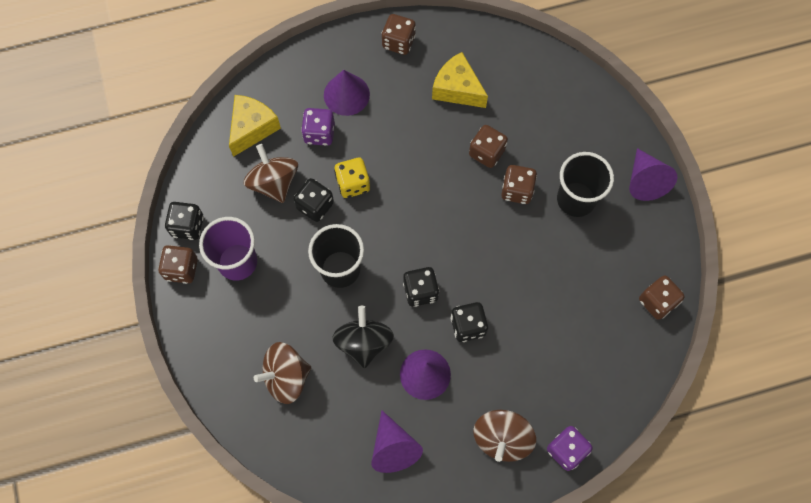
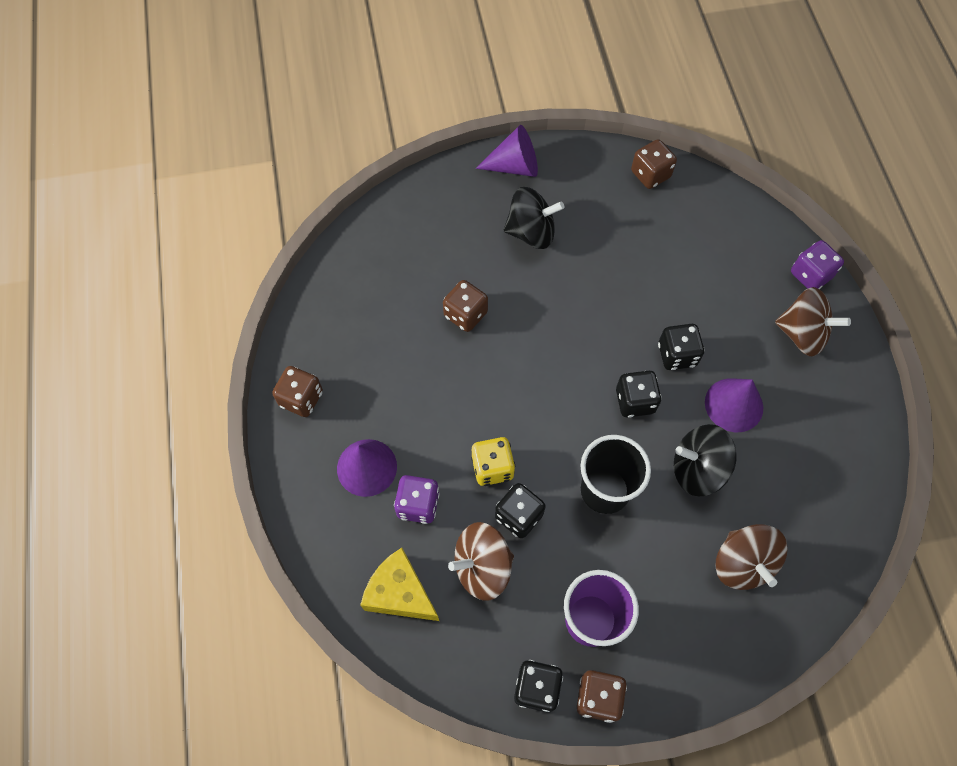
camera: 85 degrees left, 5 degrees down
(393, 448) = (820, 445): purple cone -> none
(457, 89) = (378, 337): yellow cheese -> none
(517, 190) = (516, 288): brown dice -> none
(576, 199) = (531, 232): black cup -> black spinning top

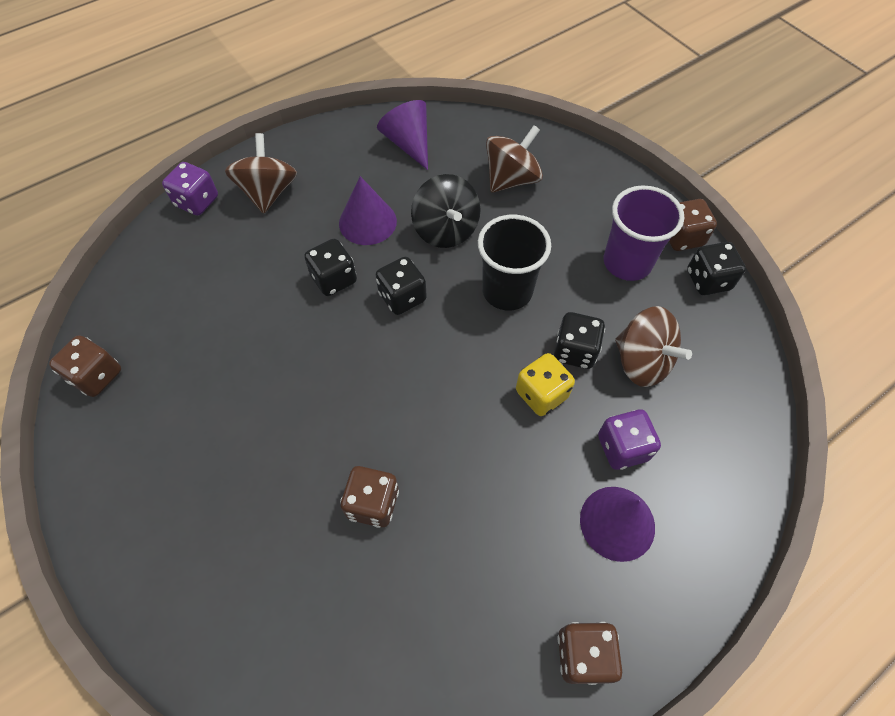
camera: 115 degrees left, 5 degrees down
(400, 593) = (715, 423): yellow cheese -> none
(514, 166) = (118, 542): purple cone -> purple cone (408, 143)
(531, 232) = (224, 476): black spinning top -> none

